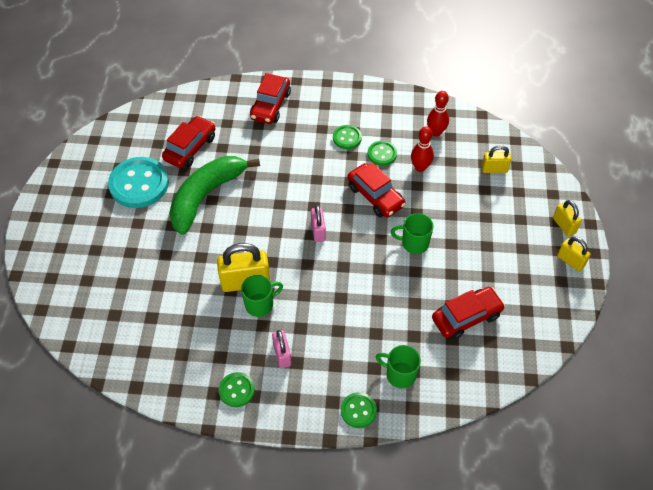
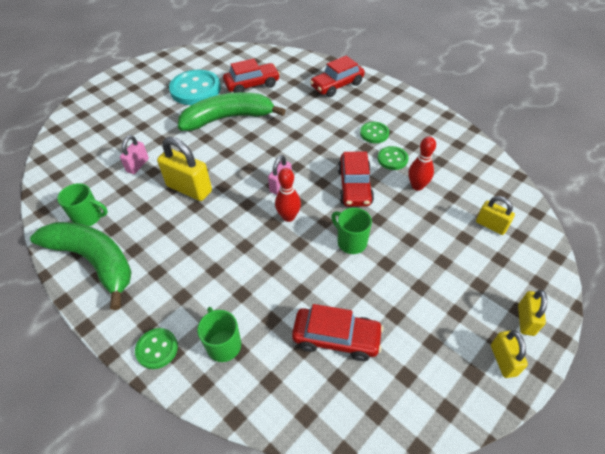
camera: 40 degrees right, 5 degrees down
(236, 390) = (94, 261): green button -> green banana
(260, 304) = (181, 211): green mug -> green mug (89, 217)
(282, 354) = (154, 258): pink padlock -> pink padlock (138, 165)
(436, 132) = (459, 167): red bowling pin -> red bowling pin (288, 217)

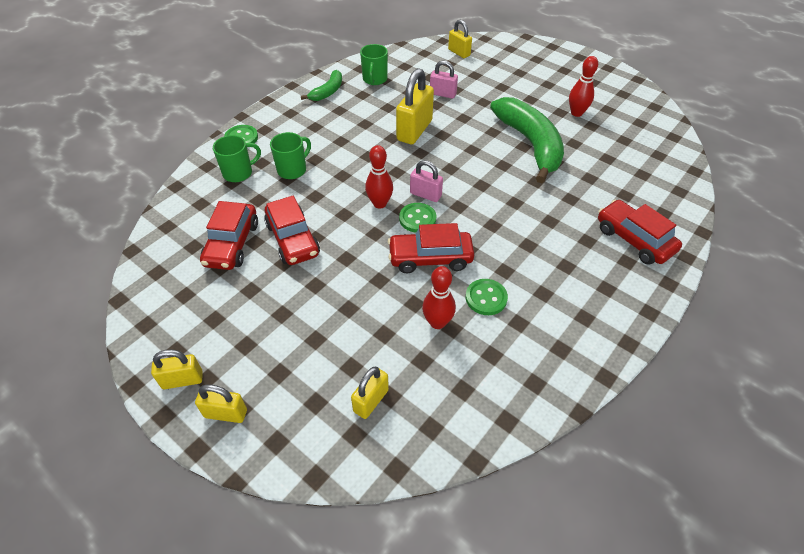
camera: 85 degrees right, 0 degrees up
(71, 149) = (459, 53): none -> yellow padlock
(94, 261) = (327, 92): green banana -> green banana, size x0.50
(195, 89) = (576, 113): turquoise button -> red bowling pin
(252, 85) = (603, 157): red car -> red car (293, 239)
(351, 242) = (345, 255): green mug -> green mug (293, 170)
(374, 133) = (535, 280): green button -> green button (417, 219)

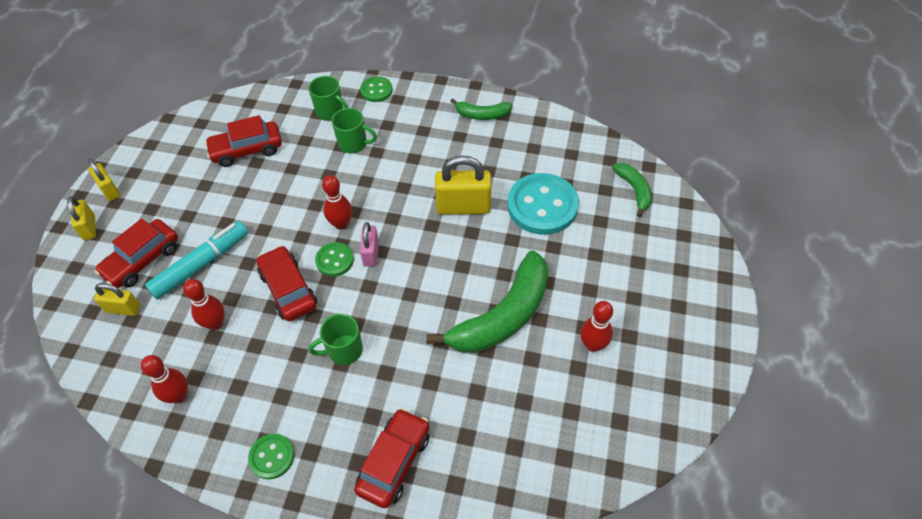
camera: 65 degrees right, 5 degrees up
(293, 239) = (268, 184): red car -> red car (142, 260)
(356, 317) = (201, 264): none -> turquoise marker
(374, 79) = (528, 140): green mug -> green mug (344, 350)
(442, 94) = (542, 206): pink padlock -> turquoise button
(459, 53) = (634, 190): yellow padlock -> green banana
(486, 298) = (257, 350): green button -> green button (272, 457)
(508, 372) = (179, 396): none -> red bowling pin

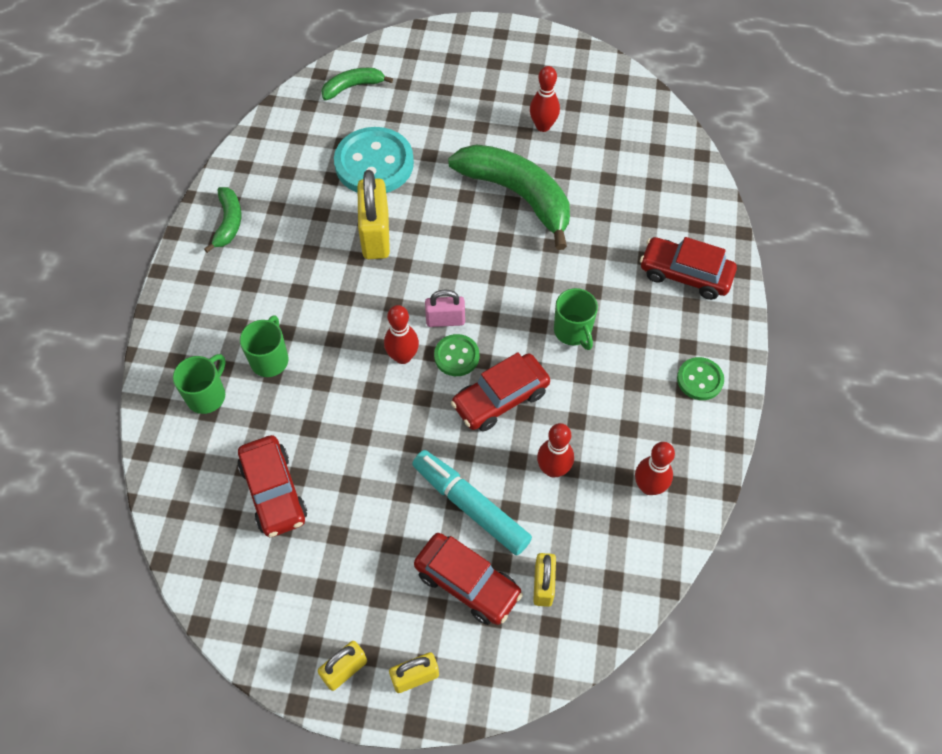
camera: 95 degrees left, 5 degrees up
(376, 90) = (170, 344): green button -> none

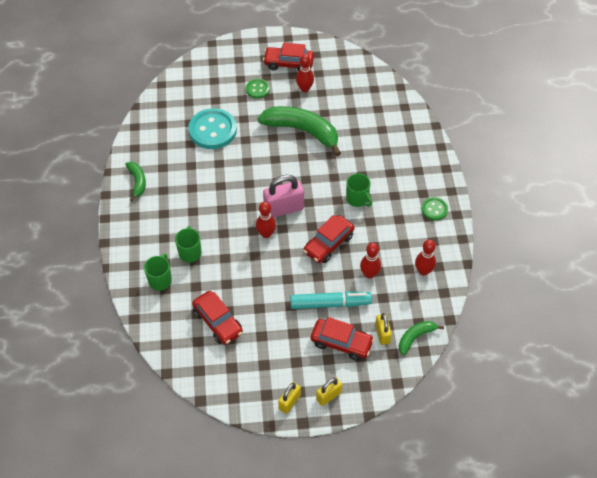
camera: 15 degrees left, 5 degrees down
(353, 87) = (184, 88): green banana -> green banana (415, 337)
(376, 235) = (227, 170): yellow padlock -> none
(445, 320) = (284, 209): pink padlock -> pink padlock, size x1.71
(456, 356) = (296, 227): green button -> green button (257, 89)
(470, 506) = (330, 303): turquoise marker -> turquoise marker turned 150 degrees clockwise
(685, 274) = (410, 155): red car -> red car (288, 64)

